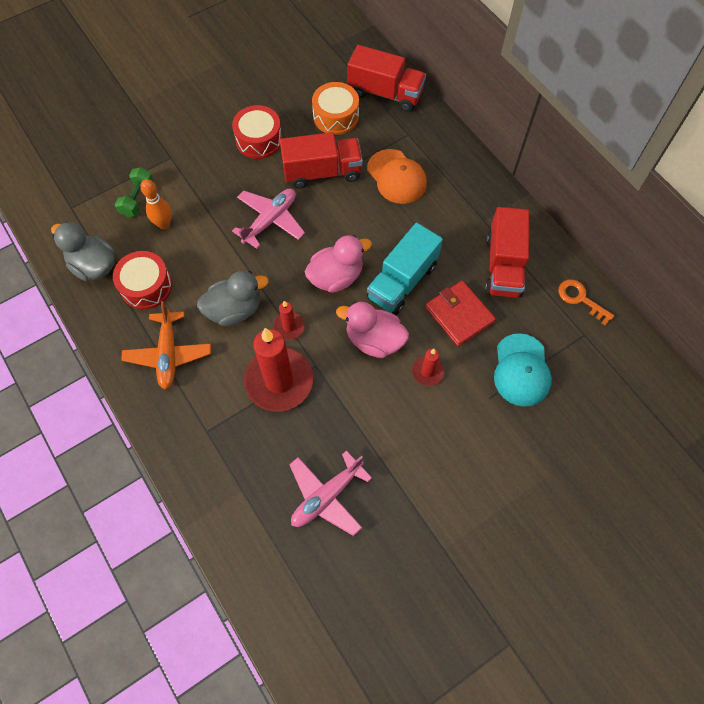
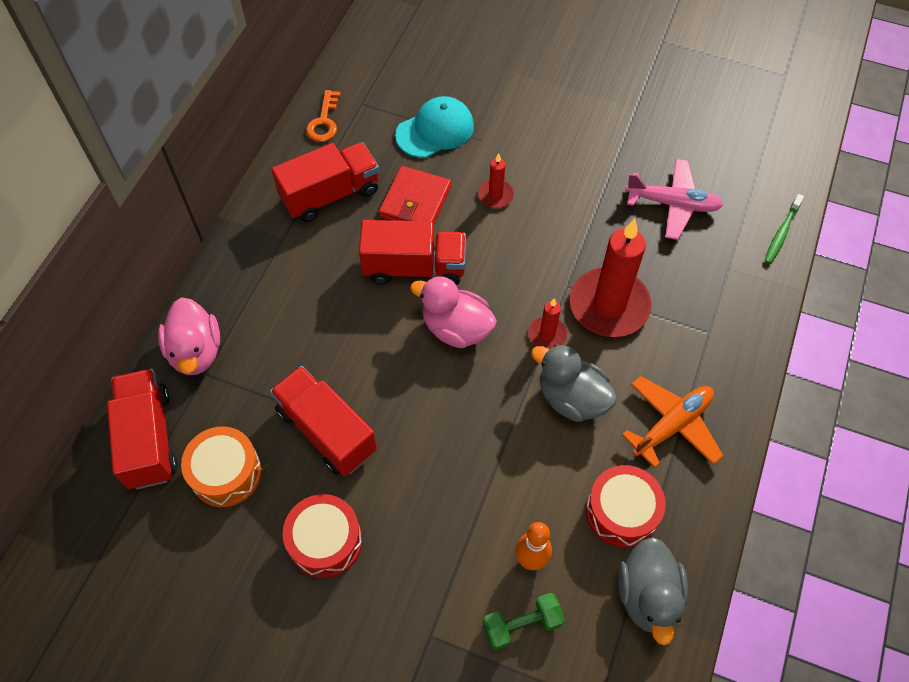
camera: 125 degrees left, 5 degrees down
(237, 560) = (781, 233): none -> green toothbrush
(270, 220) = (435, 441): pink plane -> none
(374, 340) = (499, 254): pink duck -> pink duck (196, 352)
(396, 177) = (280, 349): orange cap -> none
(402, 281) = (414, 267): turquoise truck -> red truck

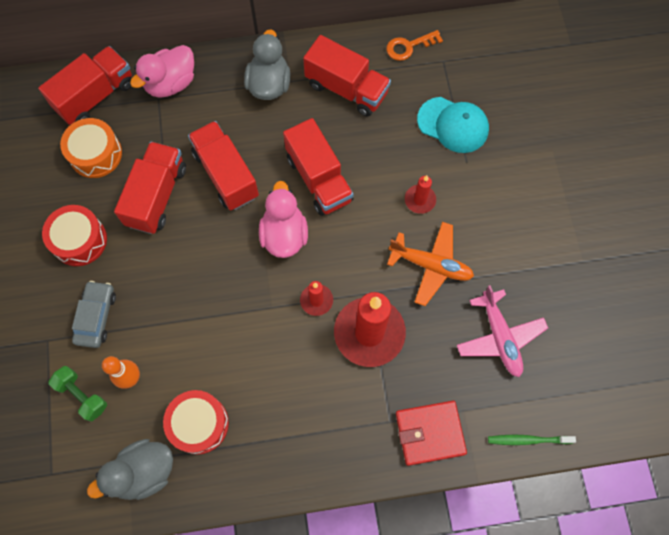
camera: 60 degrees right, 10 degrees up
(349, 350) = (226, 174): none -> red truck
(415, 202) = (377, 148): red wallet -> red wallet (430, 433)
(434, 565) = (96, 317): none -> grey car
(571, 398) = (272, 344): grey duck -> grey duck (269, 84)
(672, 425) = (290, 429): orange plane -> orange plane (431, 265)

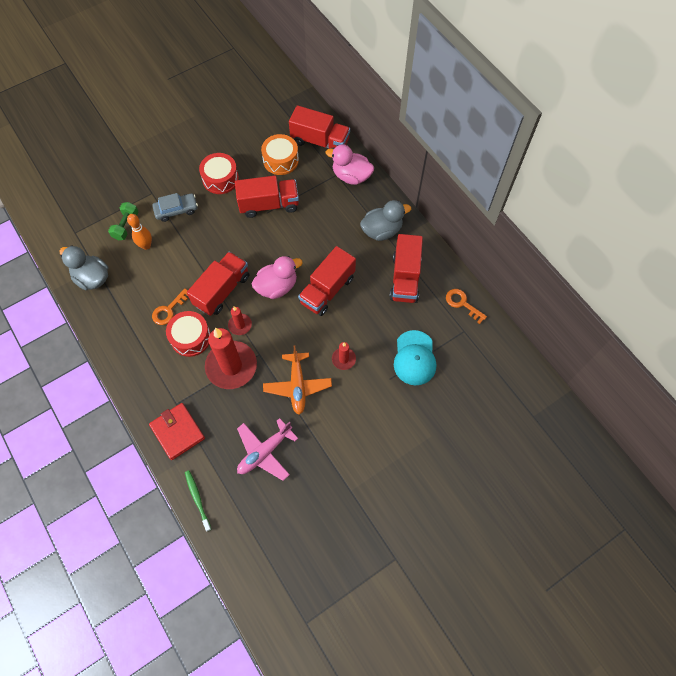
camera: 65 degrees right, 5 degrees down
(199, 424) = (132, 294): red drum -> red drum (191, 338)
(226, 174) = (303, 235): red truck -> red truck (222, 290)
(249, 382) = (169, 310): none -> orange key

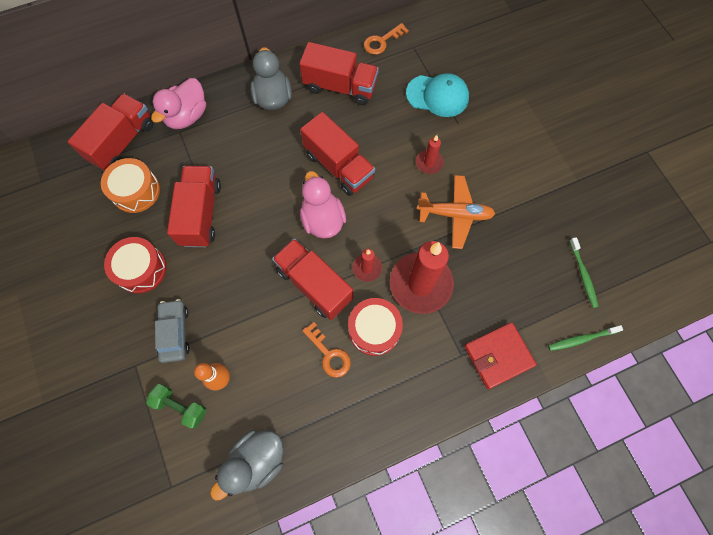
camera: 80 degrees left, 5 degrees up
(255, 498) = (583, 275): none -> green toothbrush
(264, 452) = (530, 259): pink plane -> none

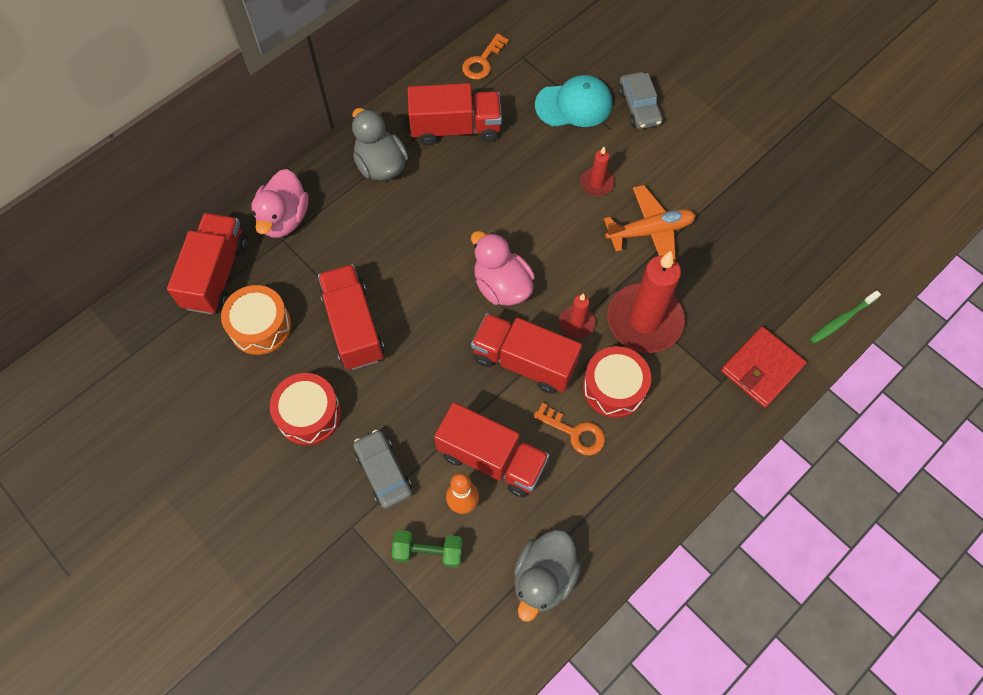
camera: 20 degrees left, 5 degrees down
(338, 166) = (494, 219): red truck -> red truck (491, 459)
(488, 112) = (639, 106): none -> grey car
(583, 275) = (815, 251): green toothbrush -> none

